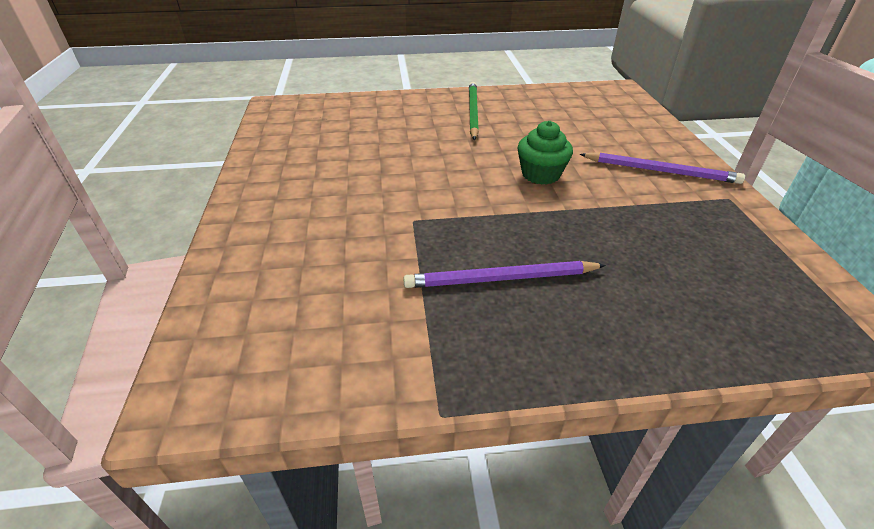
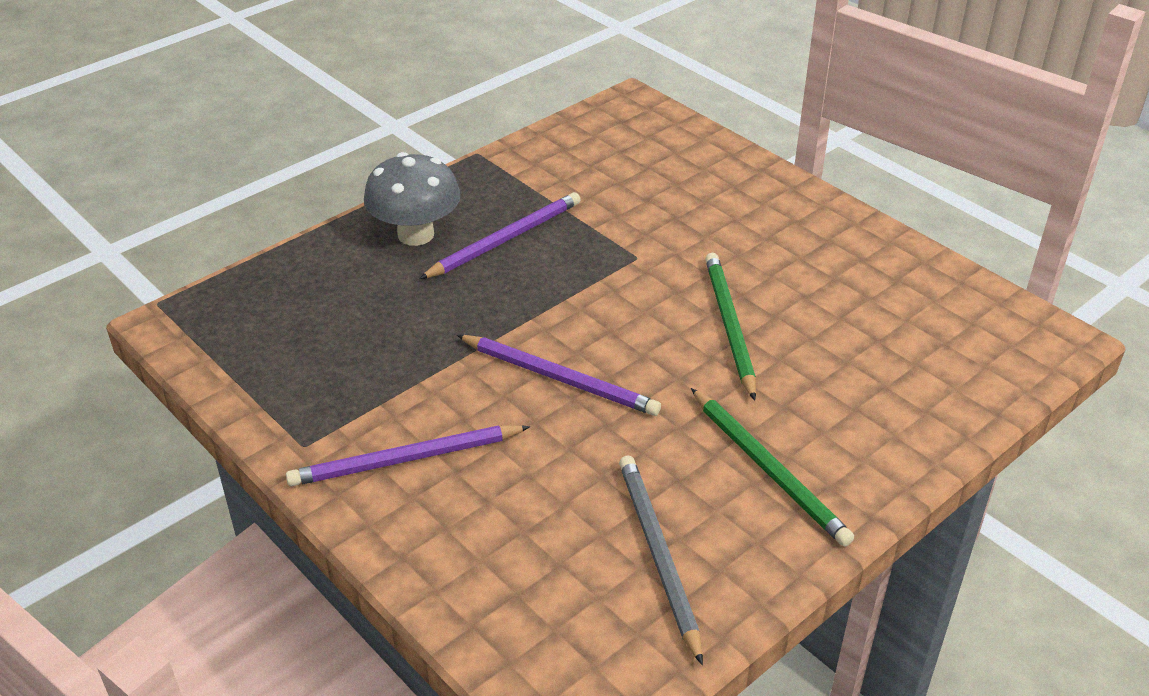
camera: 145 degrees right, 0 degrees up
(412, 161) = (729, 326): none -> green pencil
(540, 174) = (559, 378): green cupcake -> purple pencil
(551, 107) = (658, 556): none -> grey pencil
(583, 323) = (416, 234): none -> grey mushroom

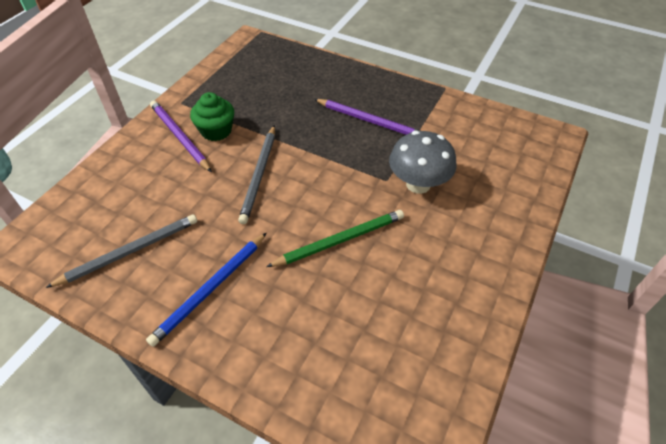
camera: 70 degrees right, 10 degrees up
(416, 234) = (355, 88): grey mushroom -> grey mushroom (418, 184)
(419, 410) = (216, 131): none -> green cupcake
(559, 378) = (259, 175): purple pencil -> grey pencil
(768, 469) = (211, 289): green pencil -> blue pencil

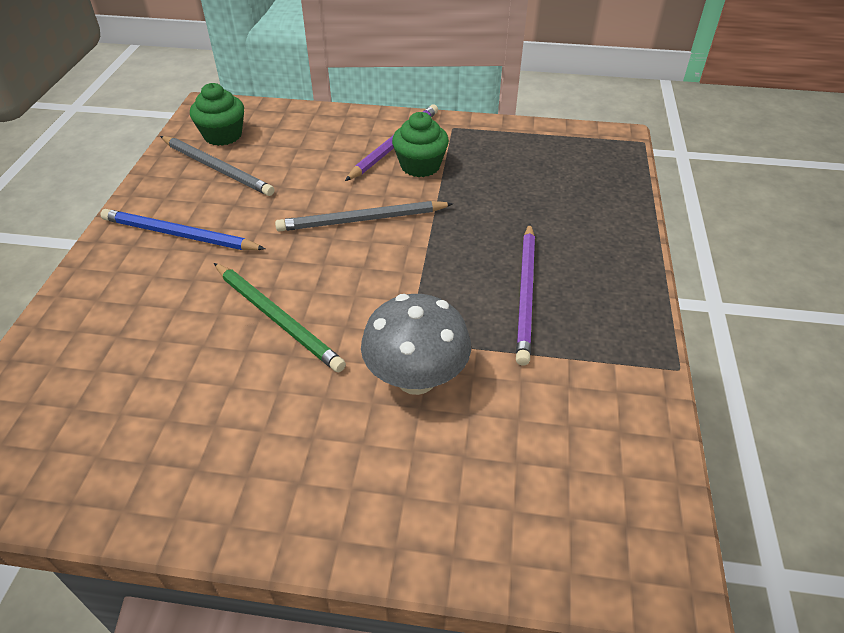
camera: 70 degrees right, 5 degrees down
(78, 241) = (223, 135): none -> green cupcake

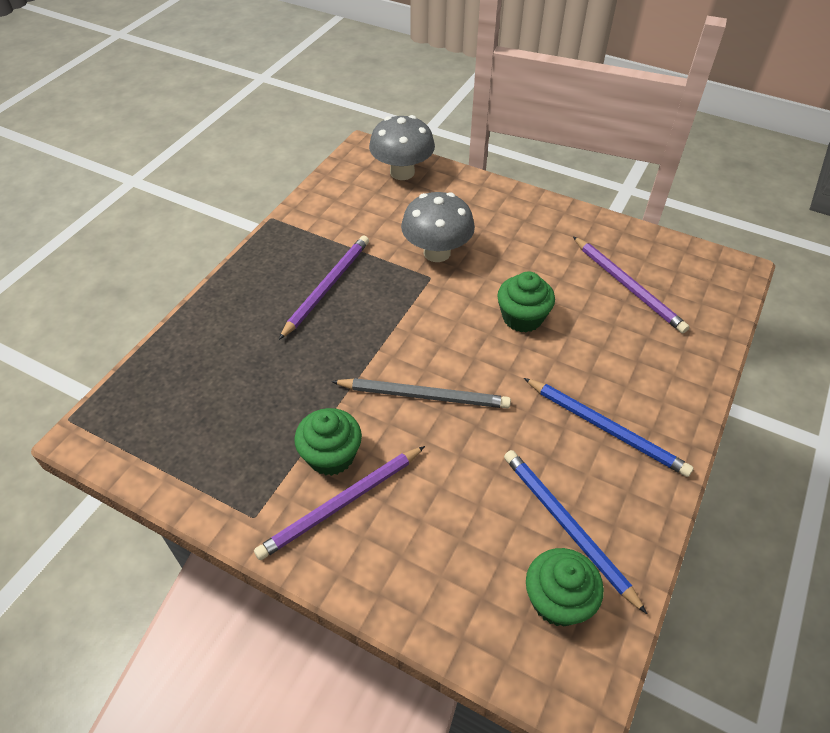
camera: 160 degrees left, 5 degrees up
(132, 400) = (627, 286): none -> purple pencil
(216, 168) = (567, 527): grey pencil -> blue pencil
(277, 318) = (522, 317): green pencil -> green cupcake
(554, 532) = (402, 172): none -> grey mushroom

